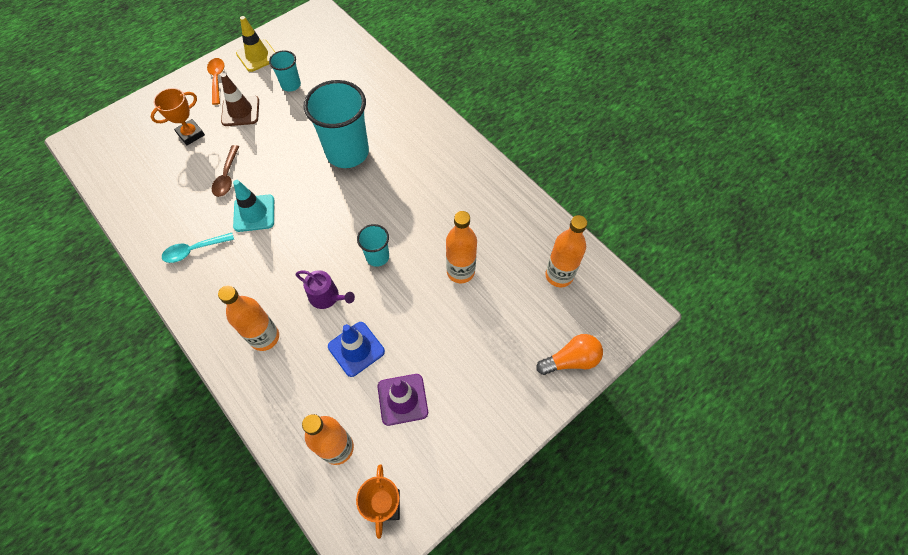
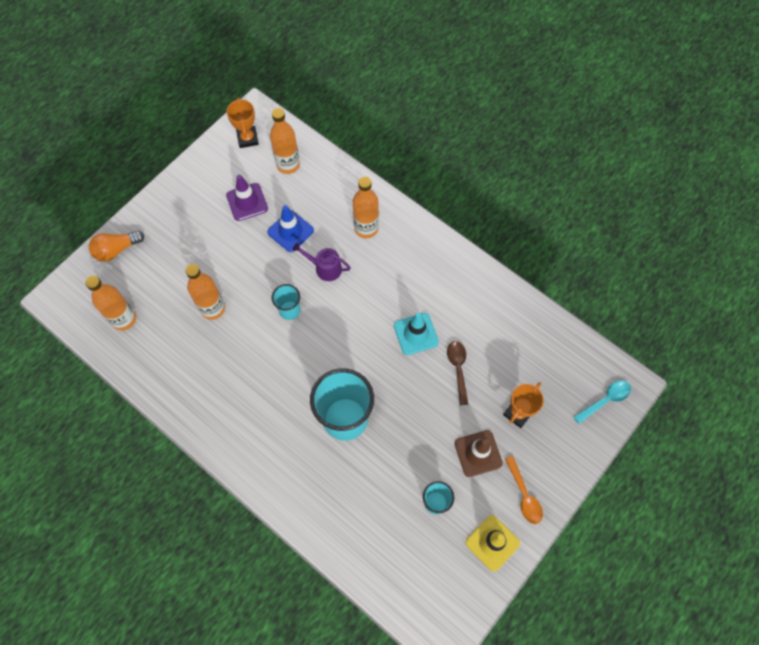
camera: 170 degrees right, 5 degrees up
(194, 250) = (455, 289): turquoise spoon -> turquoise spoon (605, 400)

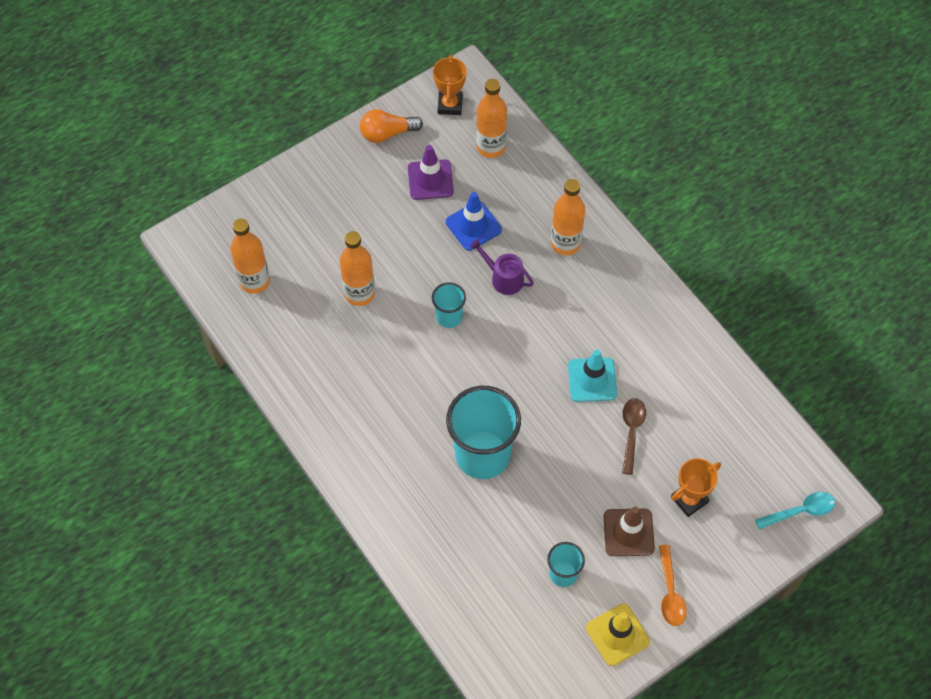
camera: 15 degrees right, 5 degrees down
(116, 250) = (264, 200): orange light bulb -> orange light bulb (387, 133)

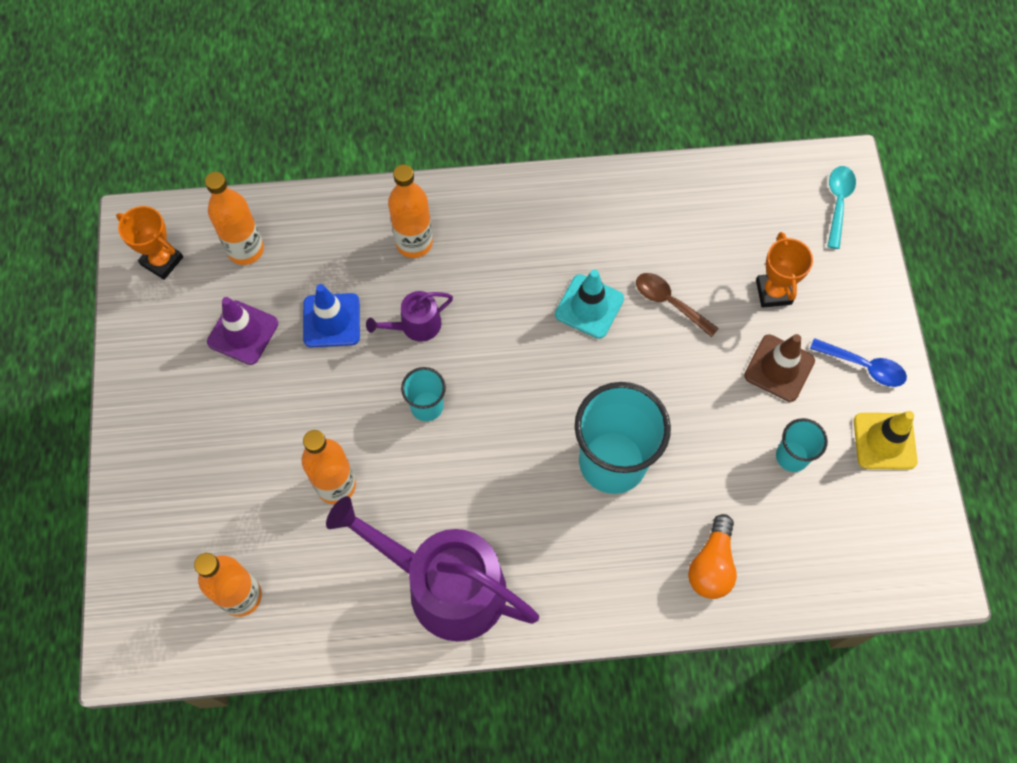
camera: 60 degrees left, 5 degrees up
(331, 395) = (445, 586): none -> purple watering can
(387, 133) = (150, 345): orange light bulb -> orange light bulb (711, 565)
(670, 592) = (863, 366): orange spoon -> blue spoon

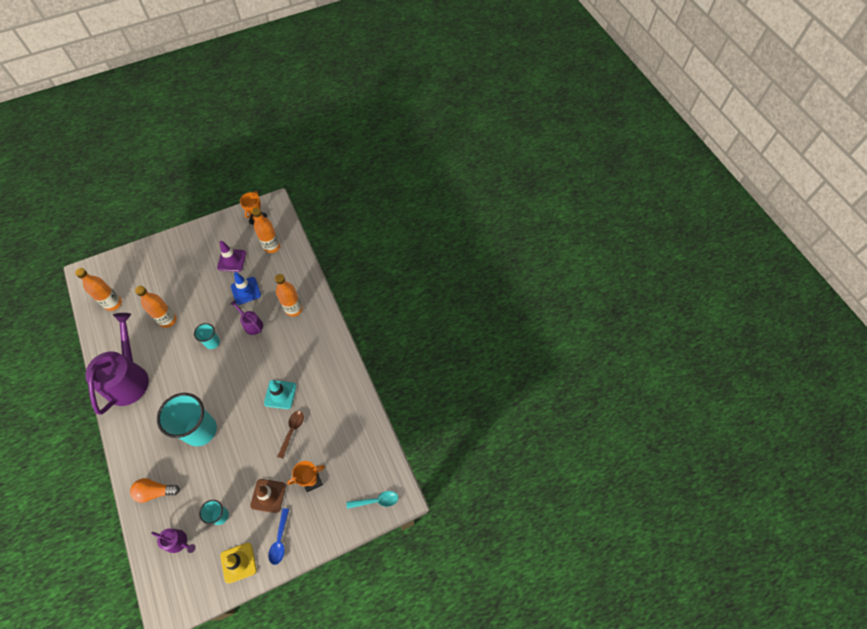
camera: 70 degrees right, 5 degrees down
(820, 537) = (178, 542): none -> purple watering can

